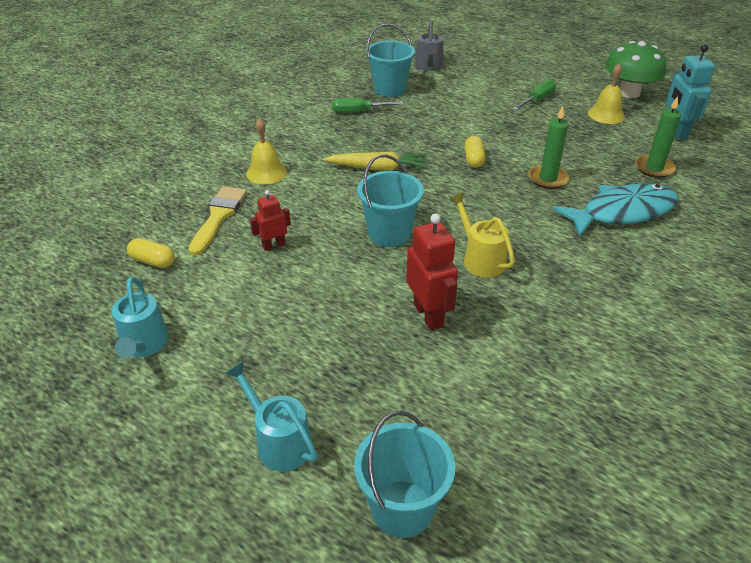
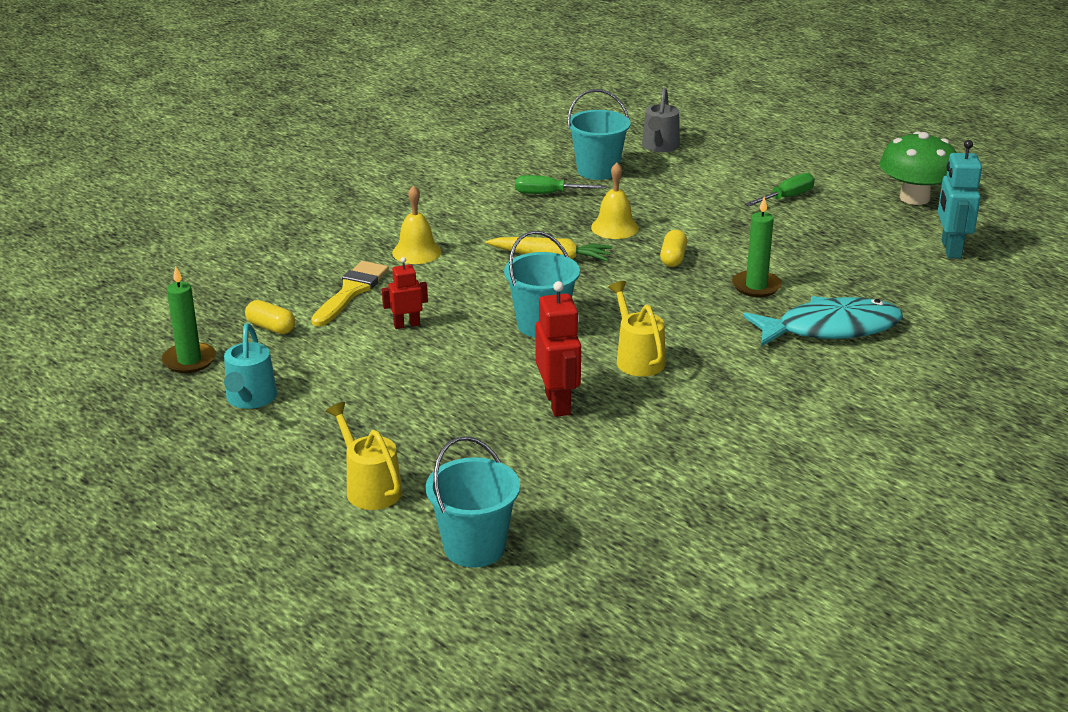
camera: 10 degrees right, 10 degrees down
(279, 441) = (369, 487): turquoise watering can -> yellow watering can
(606, 114) = (869, 221): yellow bell -> yellow bell (614, 227)
(654, 168) = (898, 286): green candle -> green candle (189, 360)

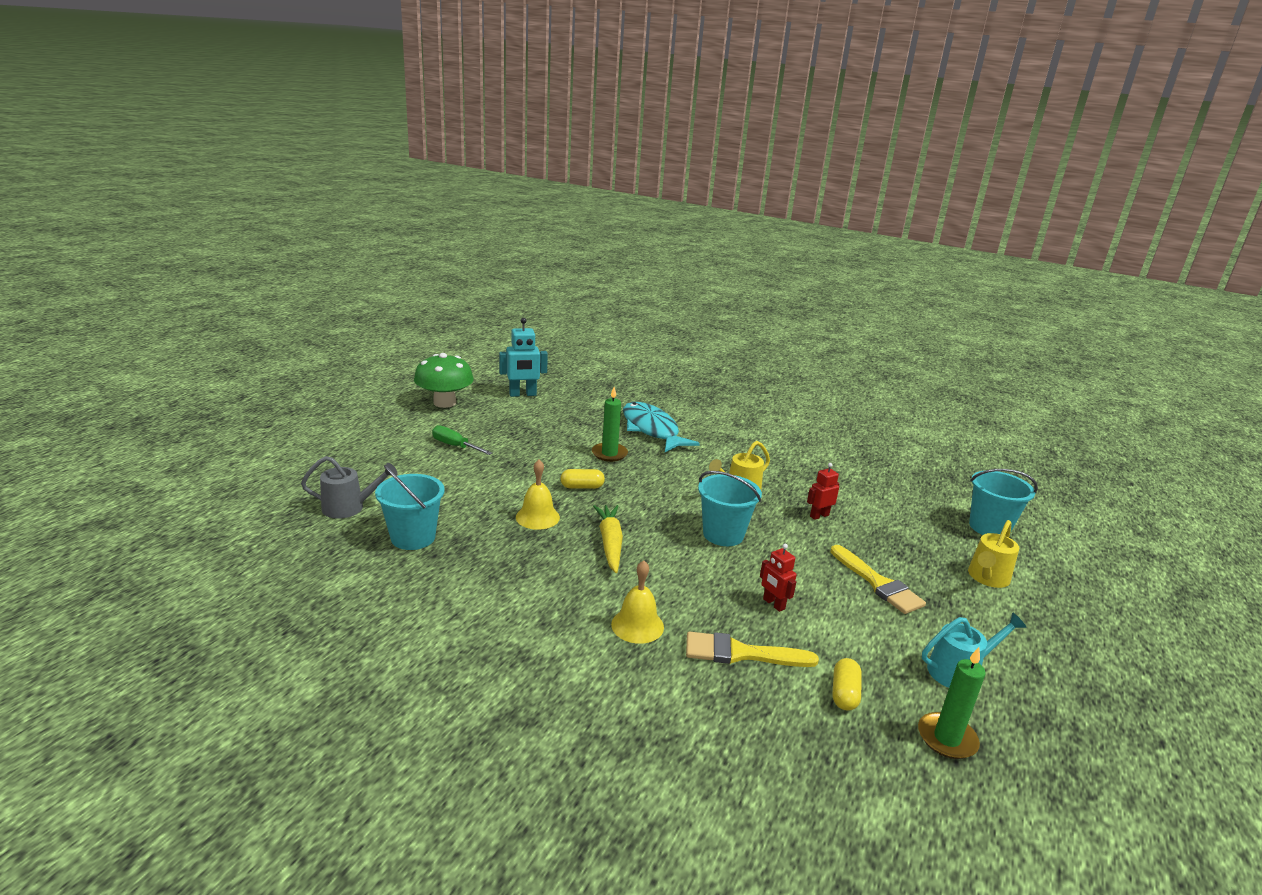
camera: 110 degrees left, 5 degrees down
(404, 400) = (878, 583): none -> yellow brush
(548, 194) = (475, 561): green screwdriver -> none
(558, 403) = (819, 516): red robot -> red robot, size x0.60

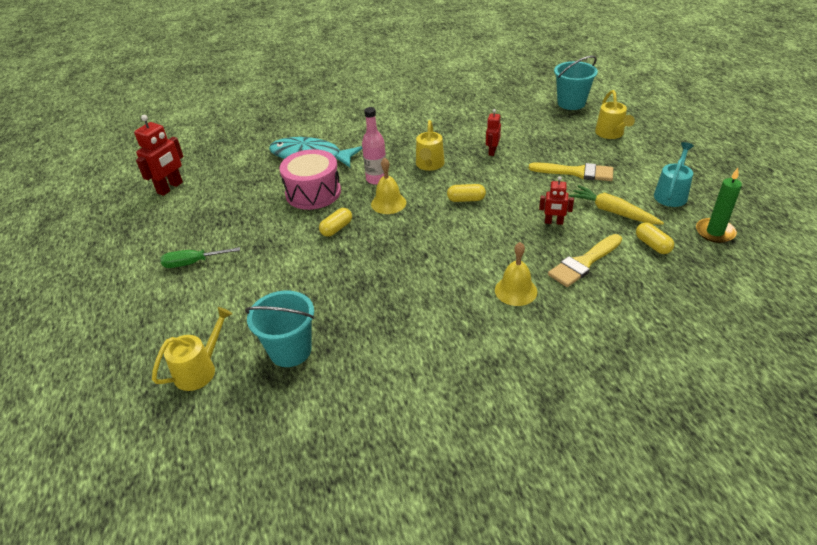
camera: 40 degrees left, 15 degrees up
(349, 507) = (200, 369): grey watering can -> yellow watering can
(444, 403) = (117, 235): green mushroom -> none
(522, 394) = (170, 188): turquoise robot -> red robot
(537, 517) = (346, 270): yellow bell -> yellow bell (388, 203)
(609, 454) = (313, 193): green candle -> pink drum
(610, 543) = (418, 253): yellow carrot -> yellow carrot (612, 212)
(674, 474) = (376, 179): none -> pink bottle
(723, 534) = (466, 199): turquoise bucket -> yellow capsule

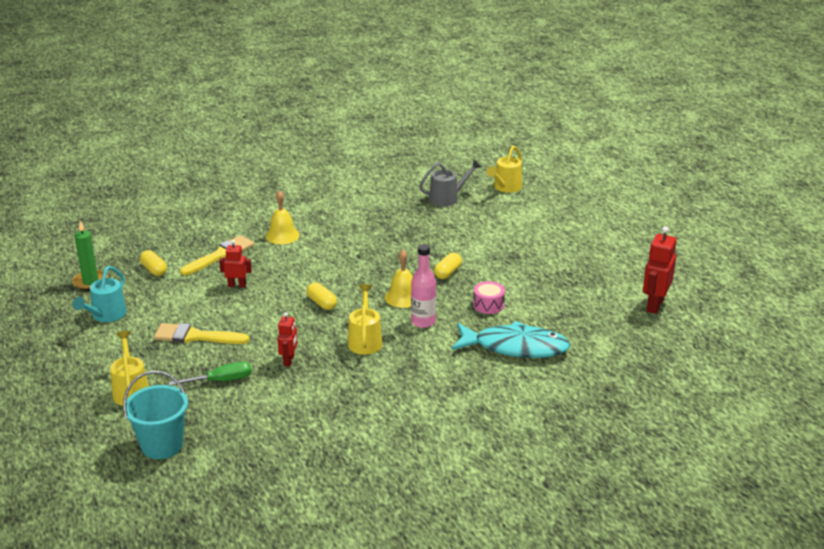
camera: 170 degrees right, 10 degrees down
(192, 263) = (565, 242): green screwdriver -> green screwdriver (222, 380)
(290, 350) = (447, 198): turquoise bucket -> grey watering can
(313, 193) = (488, 305): pink drum -> pink drum, size x0.51
(466, 199) = (322, 303): yellow capsule -> yellow capsule turned 60 degrees clockwise
(612, 212) = (175, 296): yellow carrot -> none

